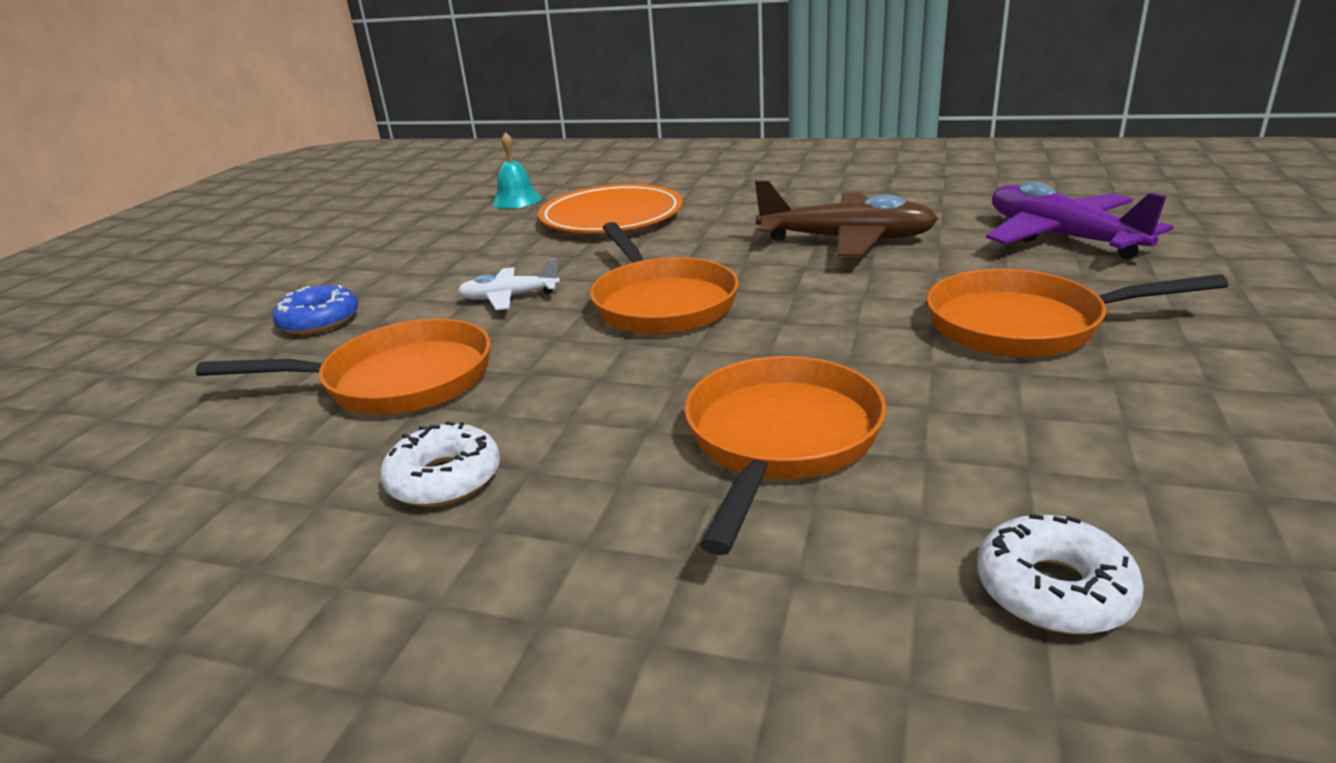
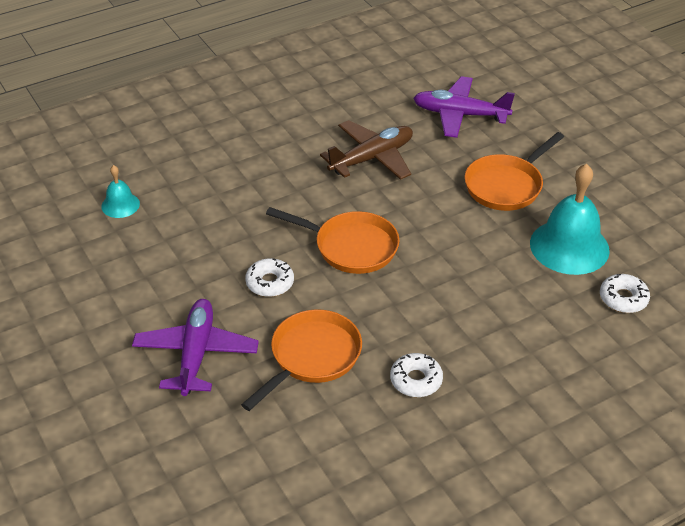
camera: 50 degrees left, 15 degrees up
(319, 321) = (196, 354): blue donut -> purple plane
(509, 297) = (270, 283): white plane -> white donut
(611, 217) = (215, 194): orange plate -> none
(780, 440) = (497, 292): orange pan -> none
(1037, 444) = (569, 246): none -> turquoise bell

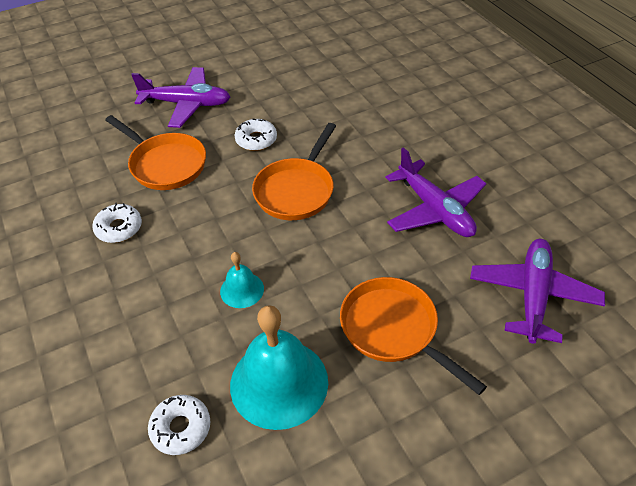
camera: 95 degrees right, 5 degrees up
(120, 205) = (358, 58): turquoise bell -> turquoise bell (242, 290)
(371, 158) = (434, 209): brown plane -> purple plane

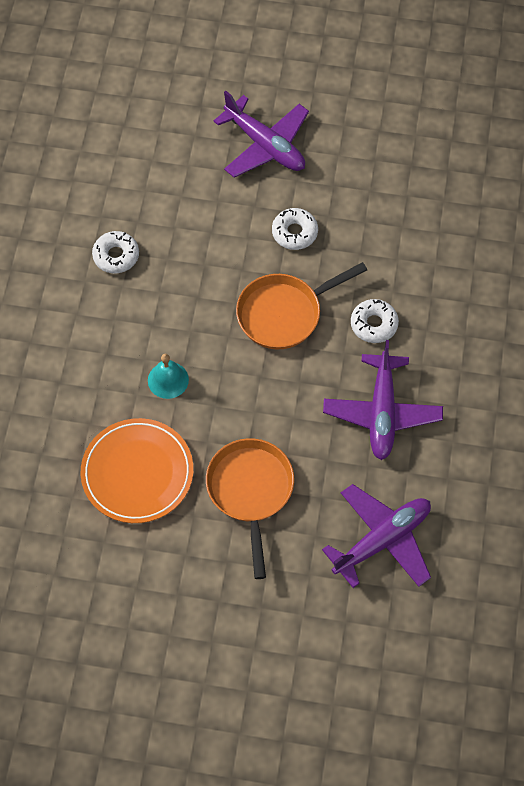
camera: 35 degrees right, 15 degrees up
(165, 164) = (197, 209): orange pan -> none
(181, 428) = (51, 459): white donut -> white donut (374, 324)
(279, 383) = (137, 473): turquoise bell -> orange plate

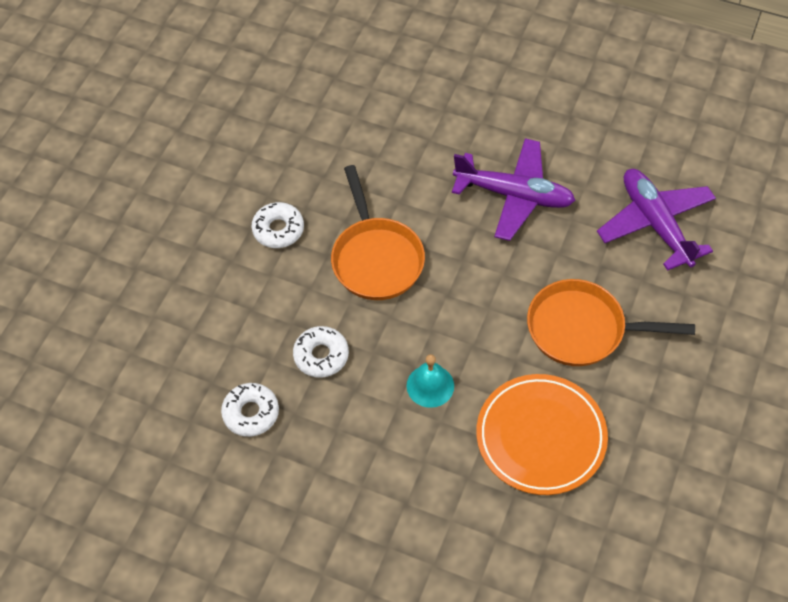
camera: 75 degrees left, 5 degrees down
(265, 145) = (156, 236): purple plane -> none
(374, 324) = (411, 182): white donut -> white donut (321, 355)

